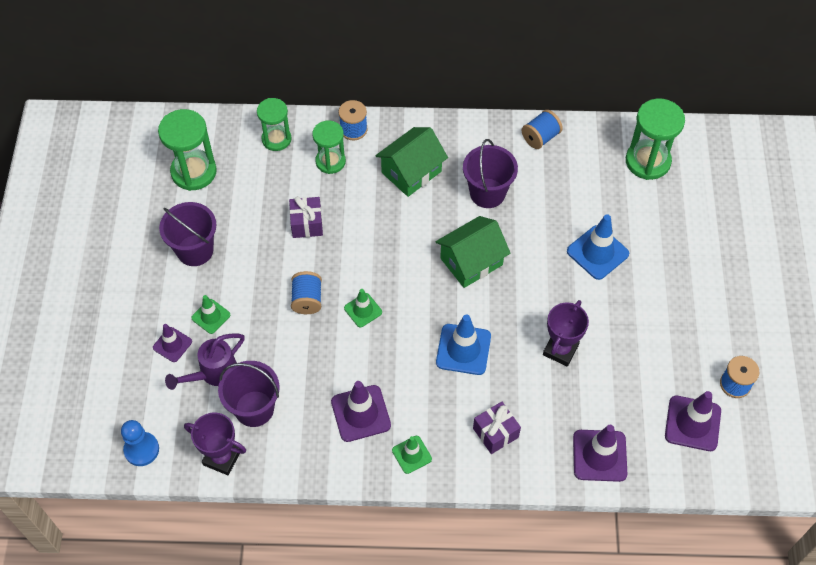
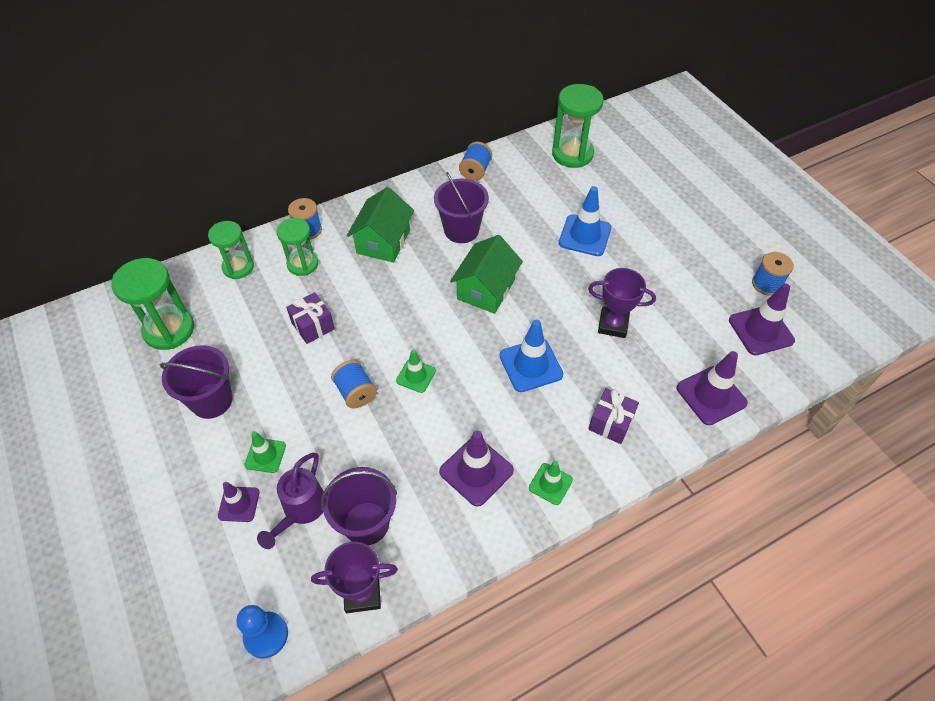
camera: 30 degrees left, 5 degrees down
(560, 350) = (613, 325): purple trophy -> purple trophy turned 75 degrees counterclockwise

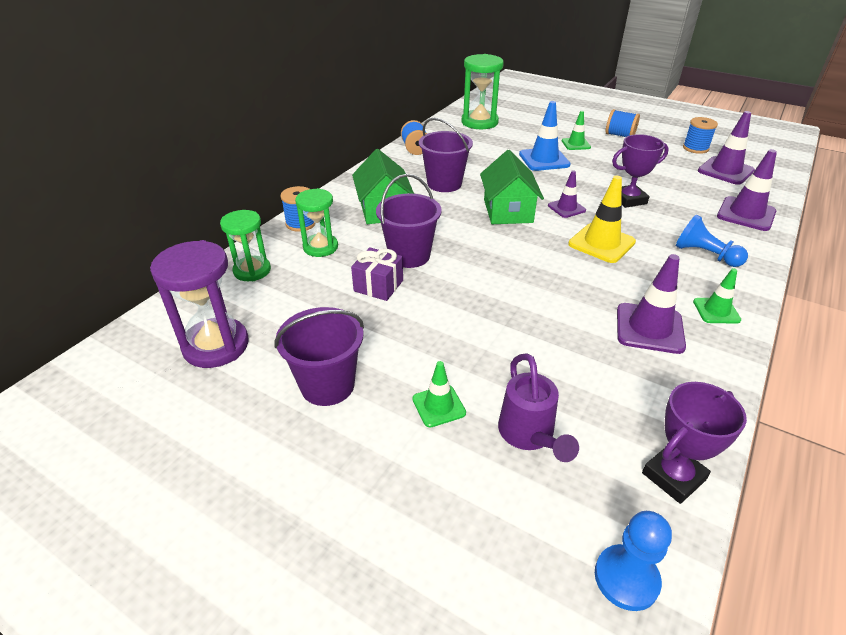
camera: 30 degrees left, 15 degrees down
(169, 330) = (216, 346): green hourglass -> purple hourglass
(239, 504) = (455, 464): purple traffic cone -> purple traffic cone (566, 208)
(356, 392) = (475, 317): blue spool -> blue spool (619, 135)
(366, 523) = (605, 414): purple bucket -> purple bucket (409, 255)
(416, 376) = (517, 285): green traffic cone -> green traffic cone (576, 144)
(531, 365) = (601, 243): blue traffic cone -> yellow traffic cone
(610, 423) = (705, 255): purple gift -> blue pawn

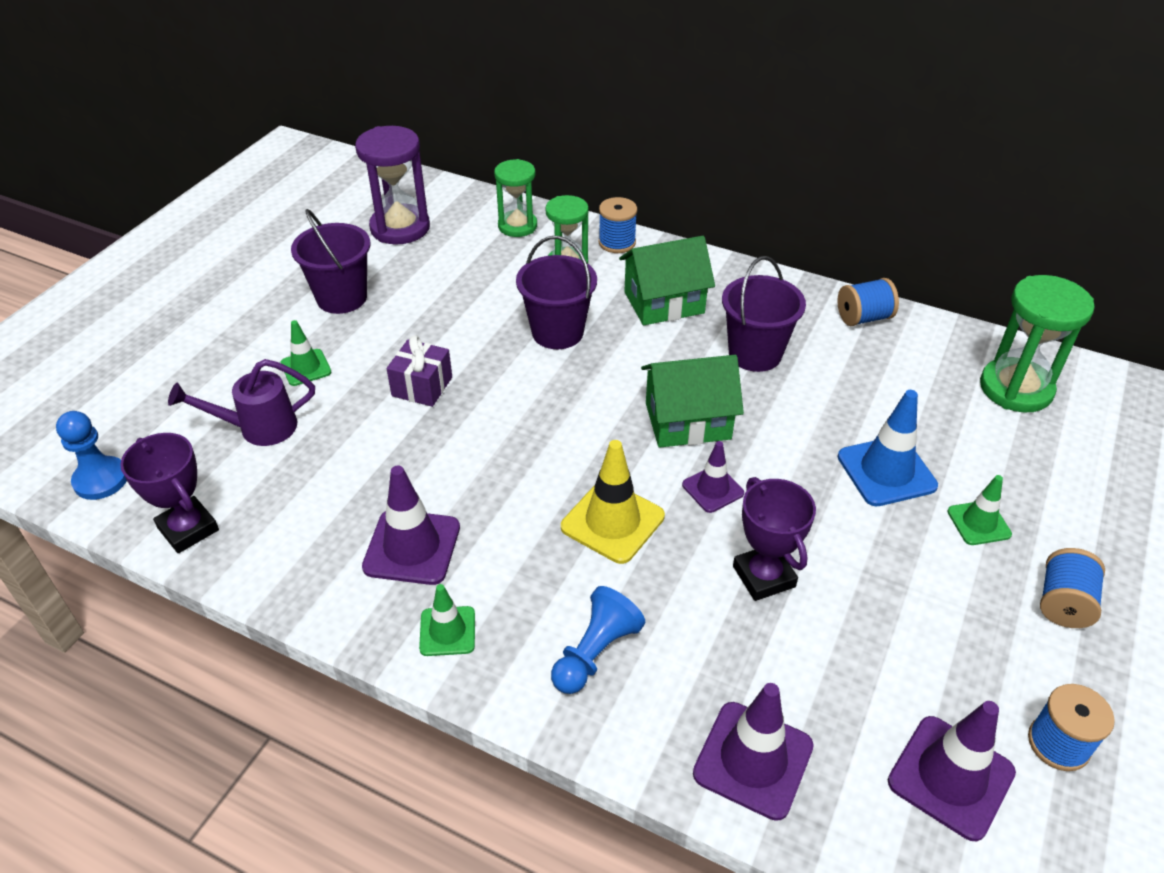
camera: 85 degrees right, 5 degrees up
(378, 286) = (494, 314): purple gift -> purple gift (422, 386)

